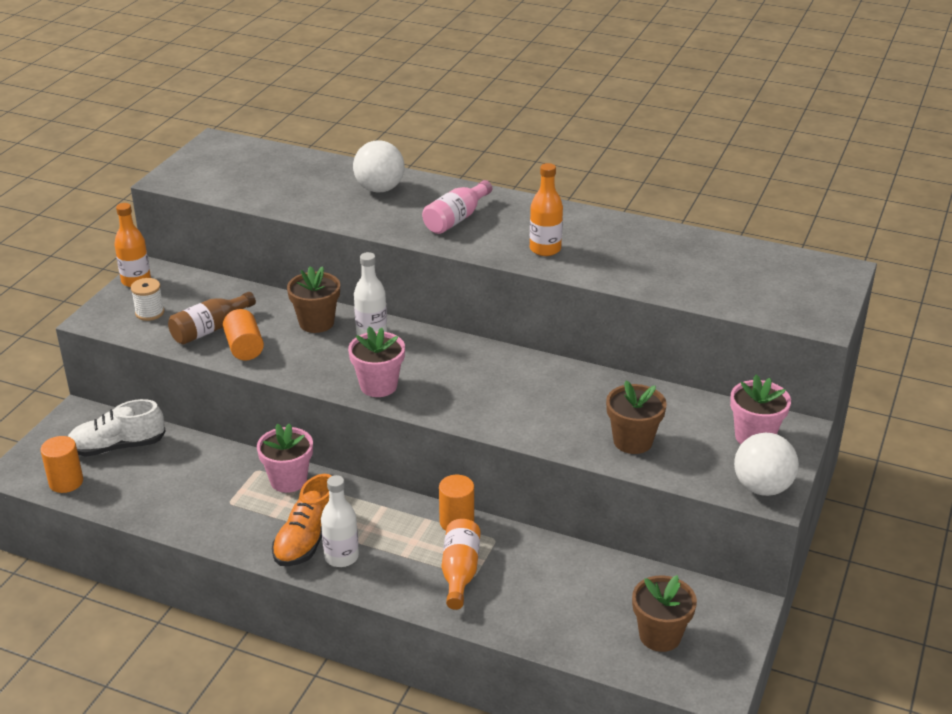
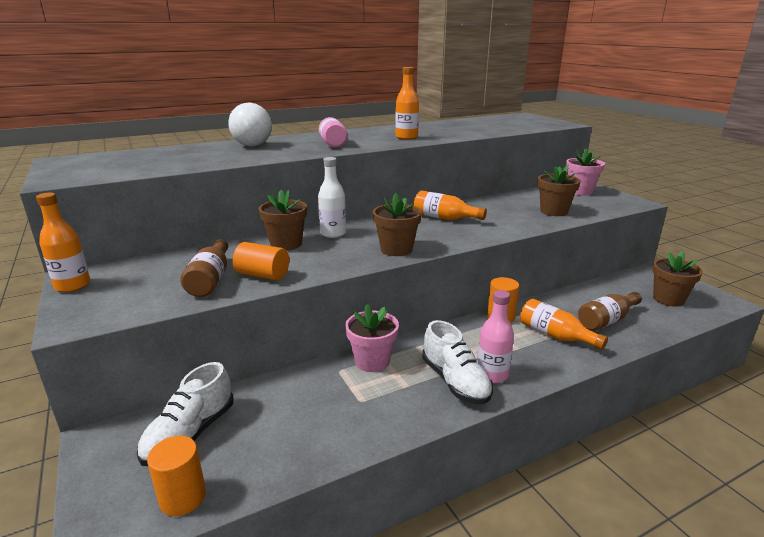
camera: 50 degrees left, 10 degrees down
(150, 313) = (129, 295): white spool -> none
(308, 540) = (455, 381): orange shoe -> white shoe
(341, 557) = (492, 375): white bottle -> pink bottle
(378, 386) = (396, 249): pink flower pot -> brown flower pot
(502, 376) = (444, 218): none -> orange bottle
(539, 599) = (607, 320): none -> brown bottle
(762, 487) = (627, 202): white ball -> none

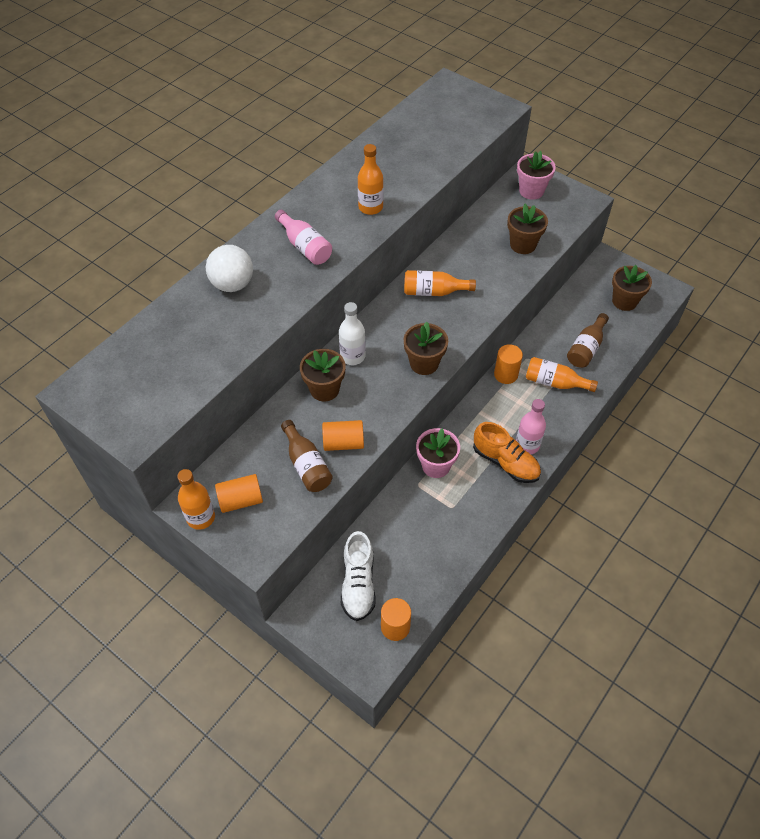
camera: 25 degrees left, 30 degrees up
(122, 285) = (241, 500): none -> orange cylinder
(455, 381) = (505, 462): white shoe -> orange shoe

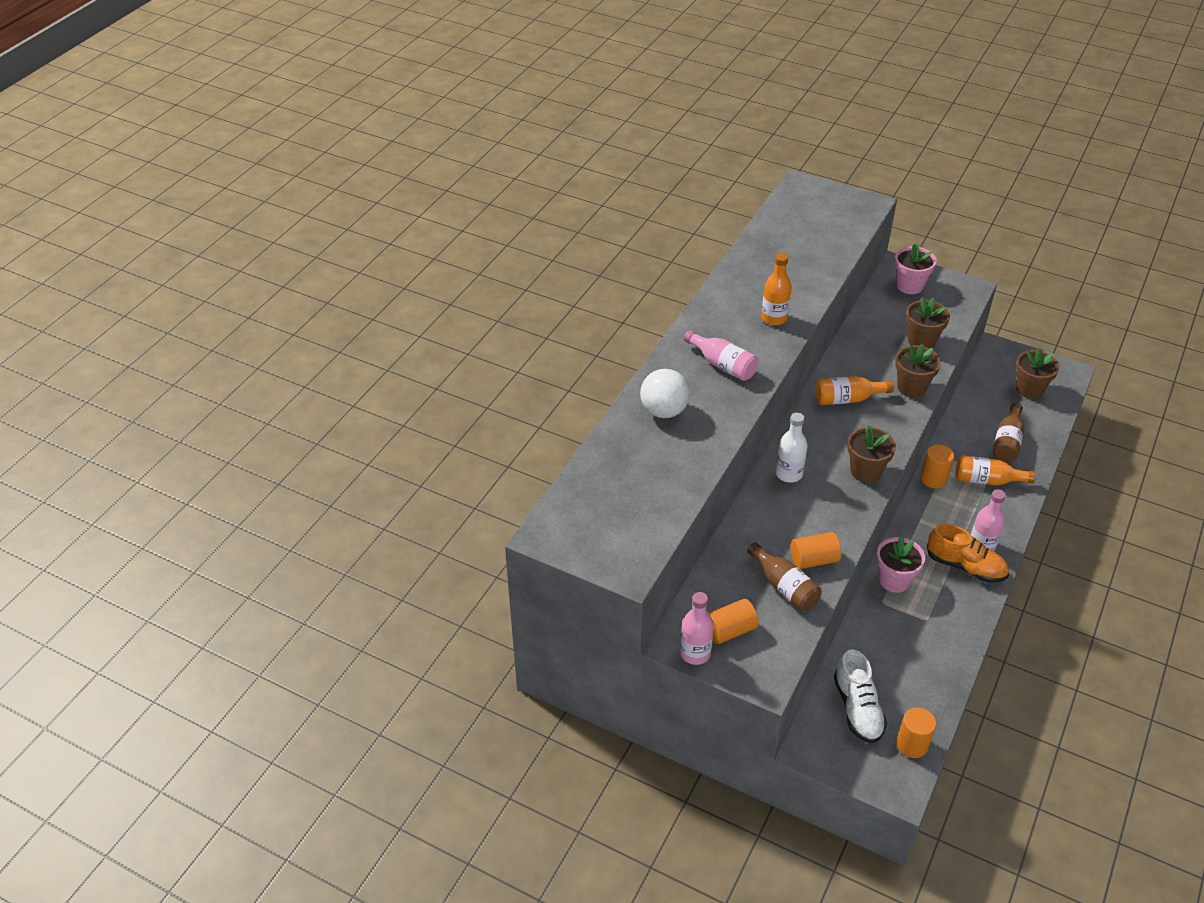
camera: 10 degrees left, 10 degrees down
(201, 517) = (695, 653): orange bottle -> pink bottle
(324, 389) = (772, 510): brown flower pot -> brown flower pot (911, 387)

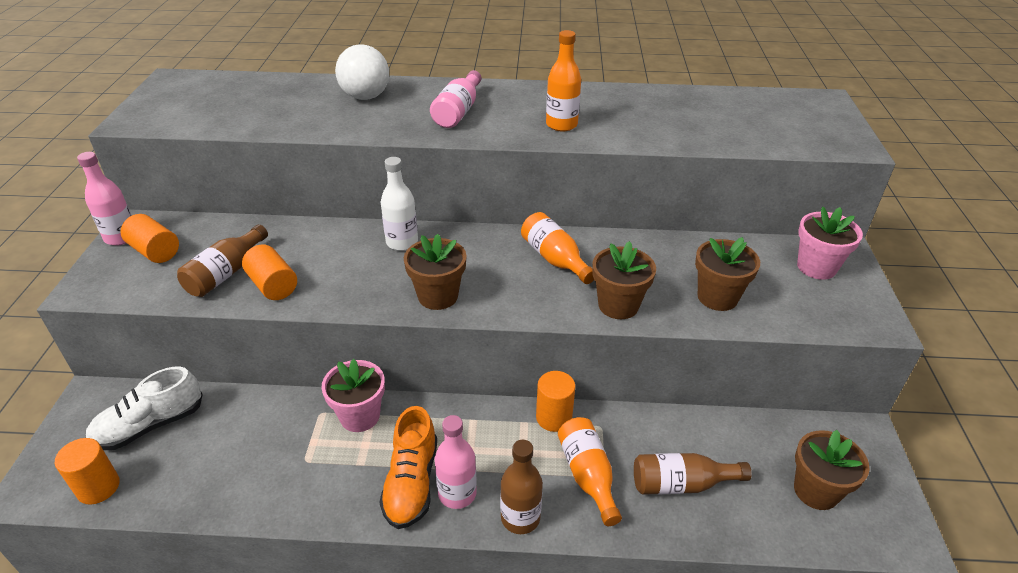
camera: 65 degrees right, 5 degrees down
(1009, 522) = (520, 518): none -> brown bottle

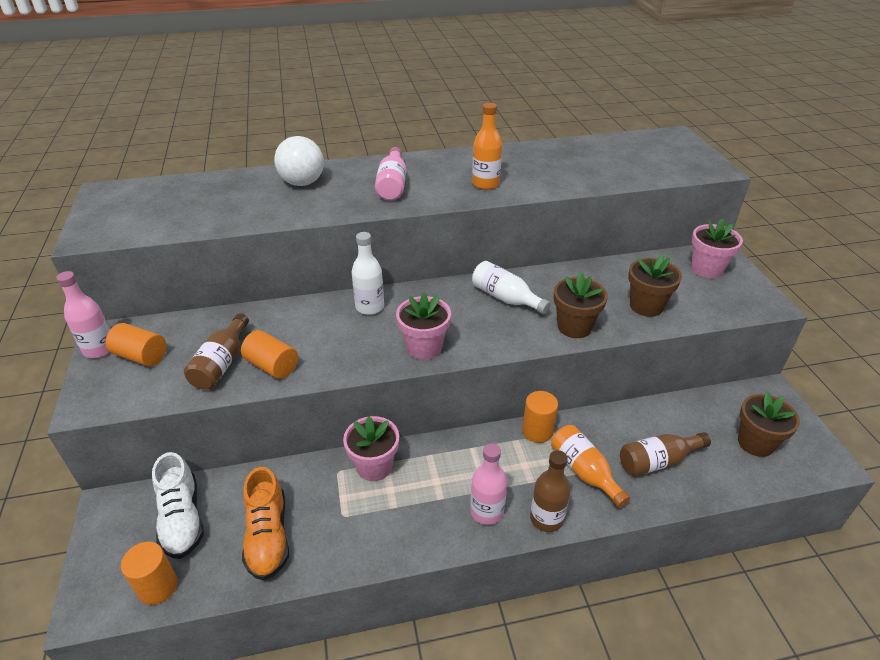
camera: 15 degrees left, 0 degrees up
(150, 425) = (182, 519): white shoe -> white shoe turned 60 degrees counterclockwise
(411, 483) = (444, 512): orange shoe -> orange shoe (268, 536)
(438, 296) = (424, 347): brown flower pot -> pink flower pot
(555, 259) = (506, 298): orange bottle -> white bottle

